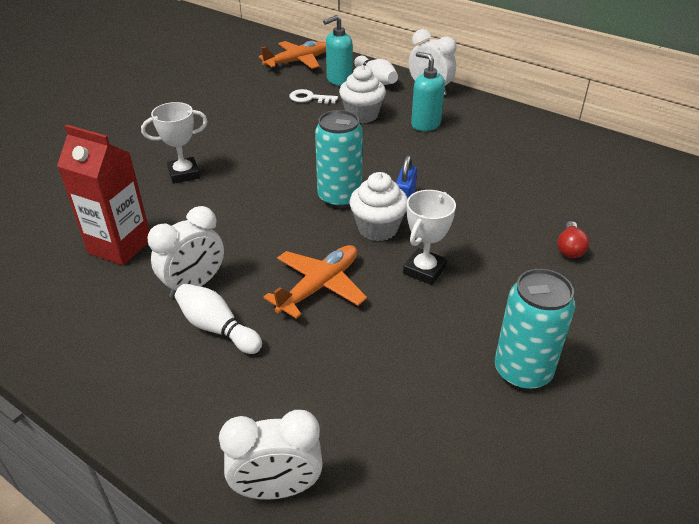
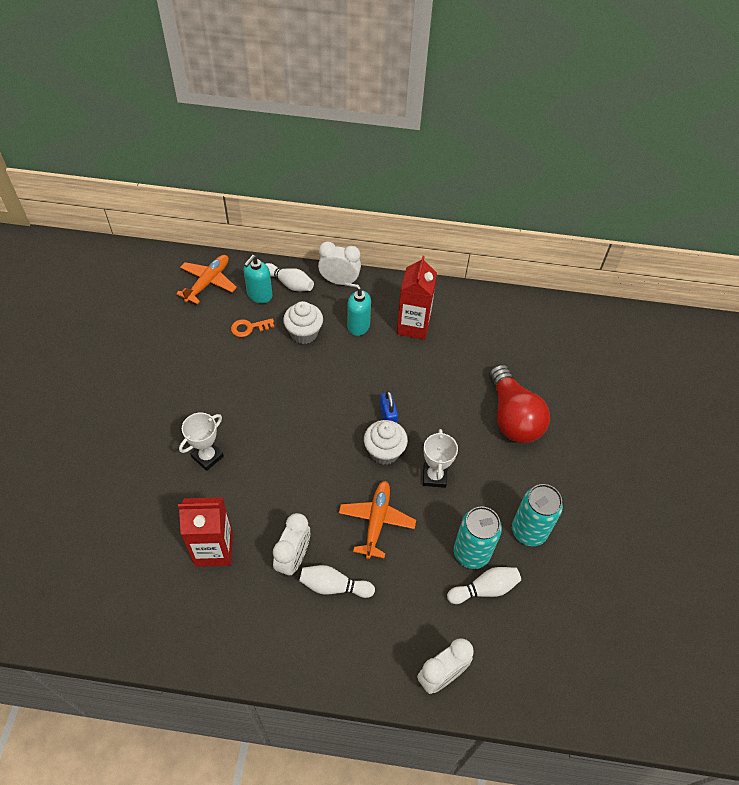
camera: 30 degrees left, 15 degrees up
(309, 98) = (249, 328): white key -> orange key
(339, 198) = (340, 432): turquoise can -> turquoise can (471, 553)
(413, 411) = (485, 589): none -> white bowling pin
(489, 140) = (413, 326): none -> red carton
(569, 248) = (512, 417): red light bulb -> red light bulb, size x2.43

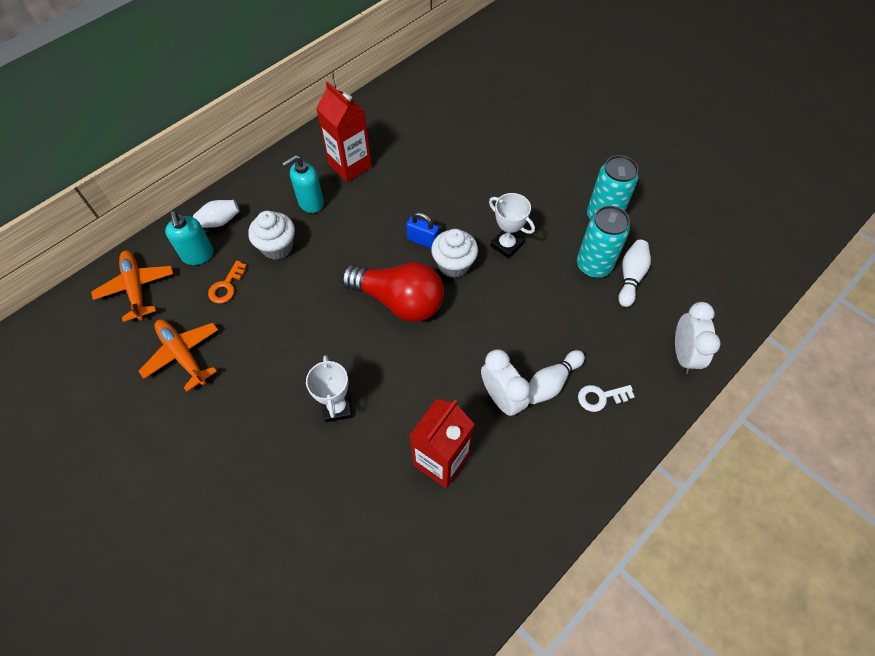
camera: 50 degrees left, 5 degrees up
(339, 281) = (249, 186): white clock -> none
(349, 631) = (601, 397): none -> white key
(376, 521) = (515, 312): orange plane -> orange plane (183, 355)
(512, 417) = (496, 160): red light bulb -> red light bulb (399, 301)

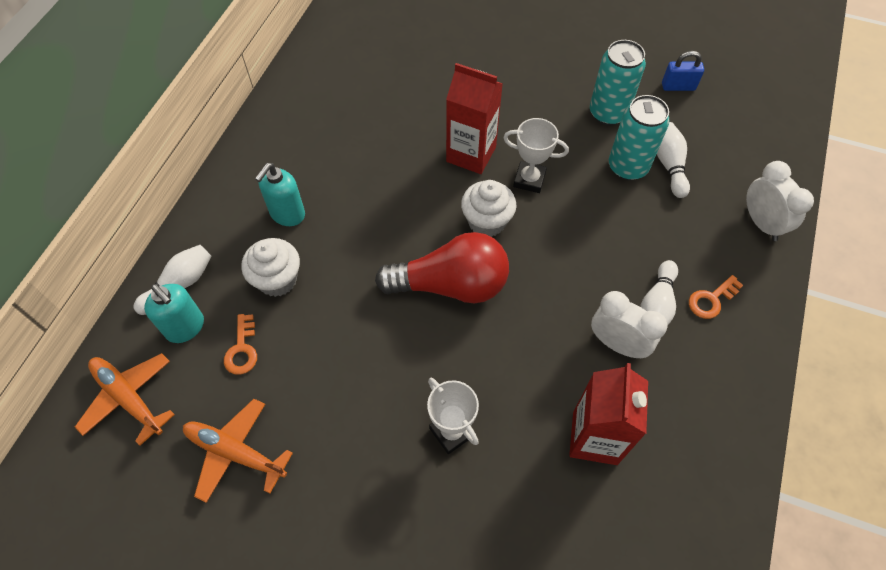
camera: 25 degrees left, 0 degrees up
(350, 165) = (309, 155): red carton -> red carton (471, 154)
(423, 241) = (439, 209): blue padlock -> blue padlock (678, 86)
(601, 397) = (711, 300): white key -> orange key

